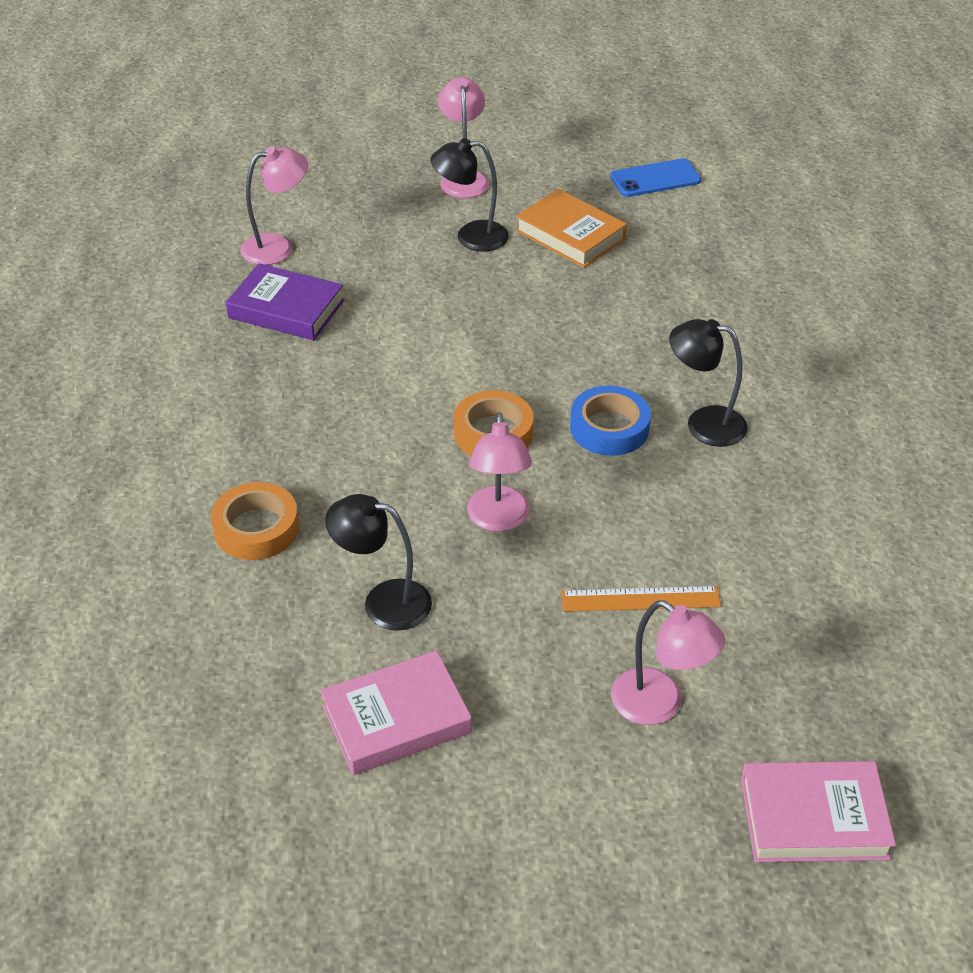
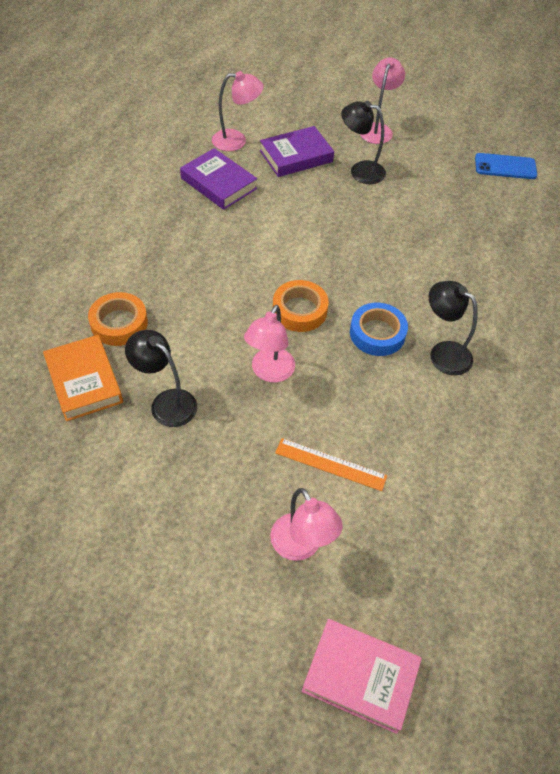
camera: 20 degrees right, 10 degrees up
(373, 243) = (296, 156): none -> purple book
(396, 719) = (129, 487): pink book -> none
(570, 235) = (426, 189): orange book -> orange book (84, 381)

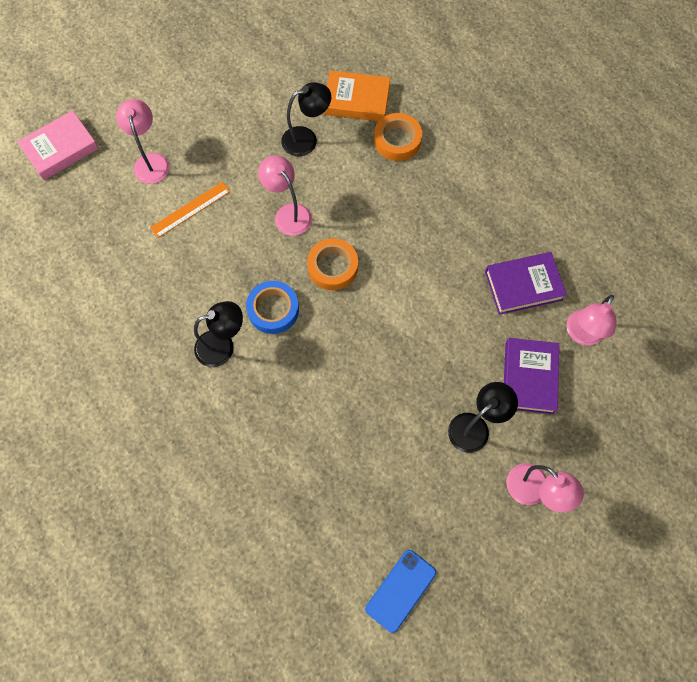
camera: 125 degrees right, 15 degrees up
(301, 546) = (151, 161): pink lamp -> pink lamp turned 75 degrees clockwise

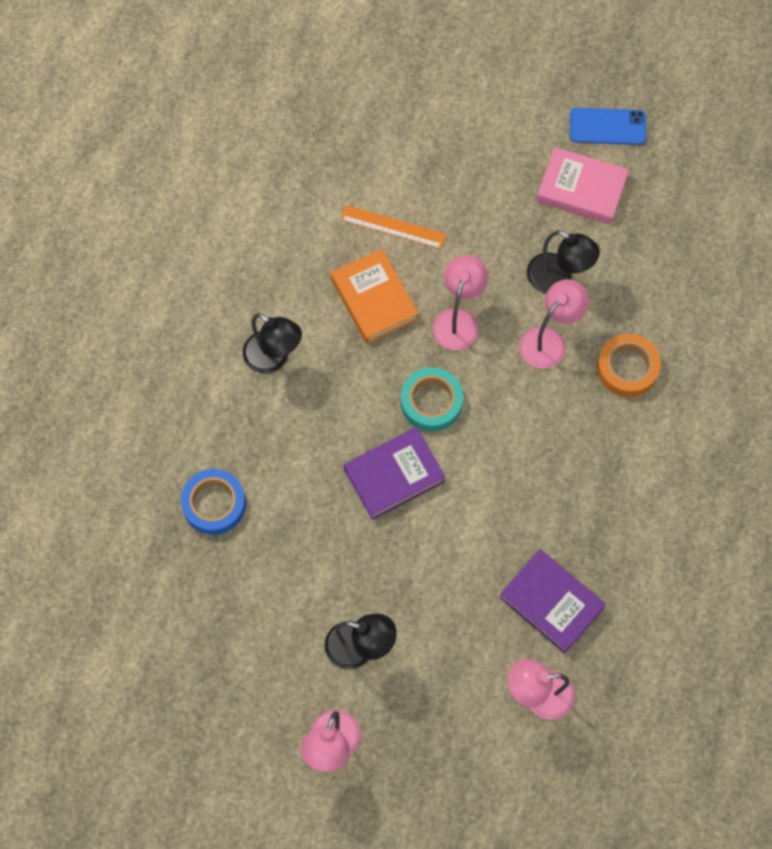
camera: 55 degrees right, 0 degrees up
(60, 149) = (367, 63): pink book -> pink book (581, 189)
(151, 161) = (417, 153): pink lamp -> pink lamp (549, 340)
(273, 309) = (344, 378): blue tape -> blue tape (214, 504)
(332, 267) = (431, 402): orange tape -> turquoise tape
(357, 100) = (644, 295): orange book -> orange book (374, 299)
(400, 590) = (151, 678): blue phone -> blue phone (607, 127)
(529, 377) = (450, 670): purple book -> purple book (394, 475)

